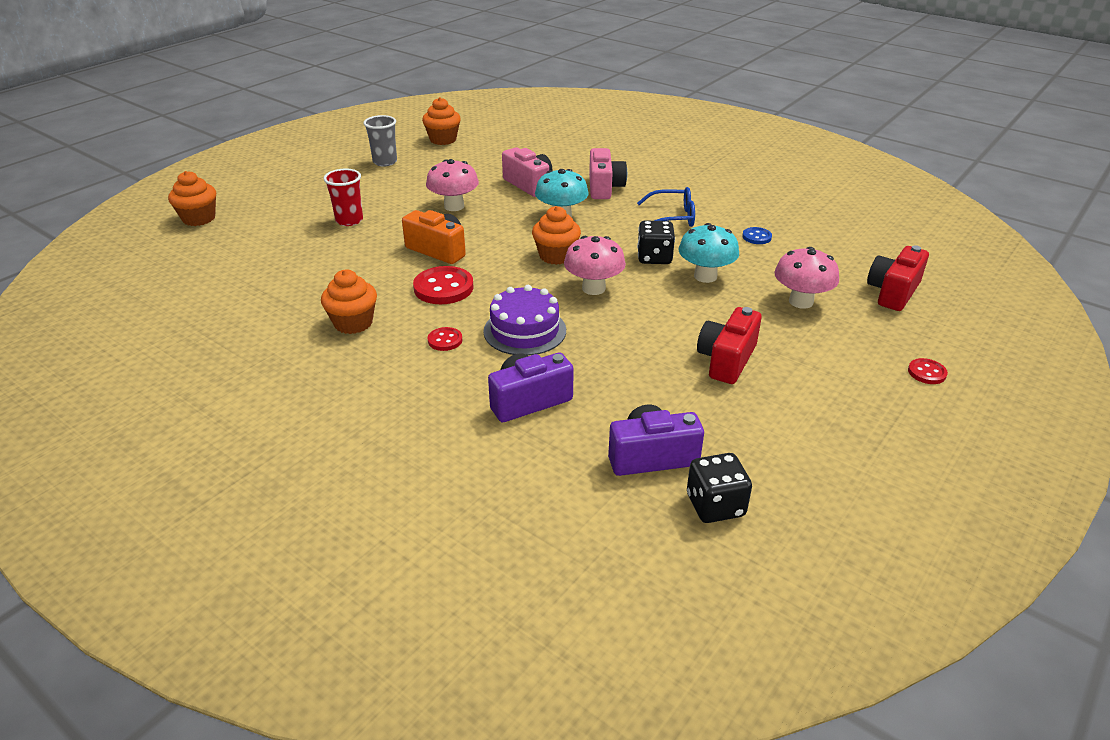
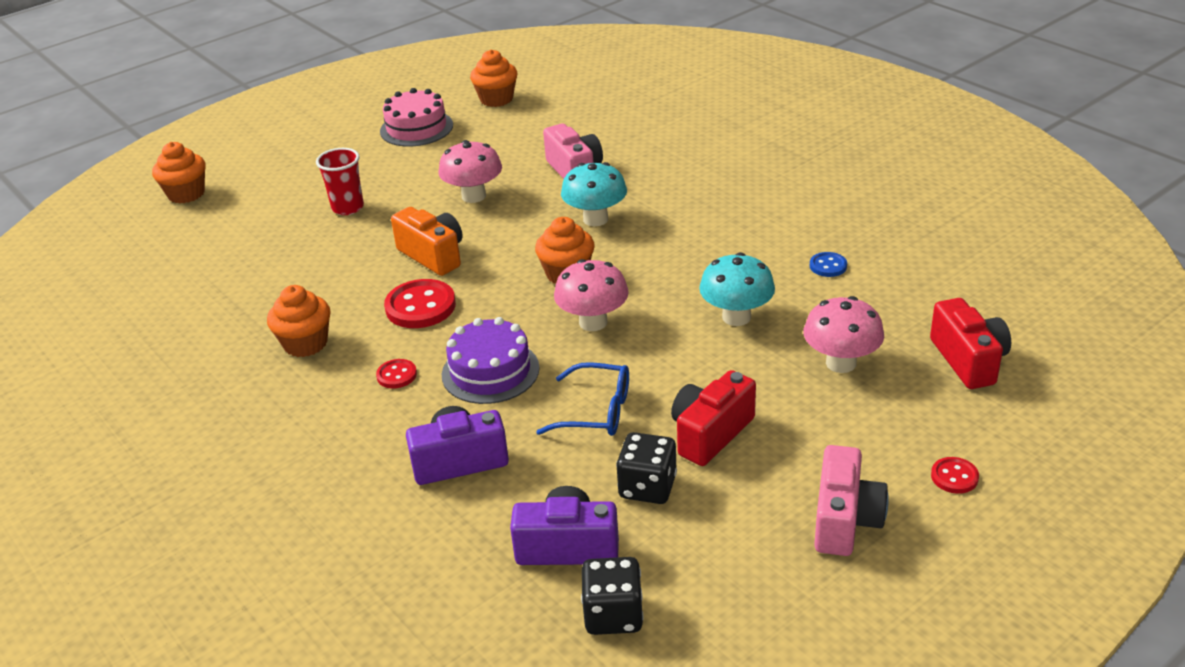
camera: 15 degrees right, 0 degrees up
(385, 162) = (416, 128): grey cup -> pink cake
(604, 187) = (665, 181): pink camera -> pink camera (844, 520)
(654, 257) = (685, 285): black dice -> black dice (647, 487)
(673, 217) = (733, 230): blue glasses -> blue glasses (597, 411)
(893, 292) = (968, 360): red camera -> red camera turned 120 degrees clockwise

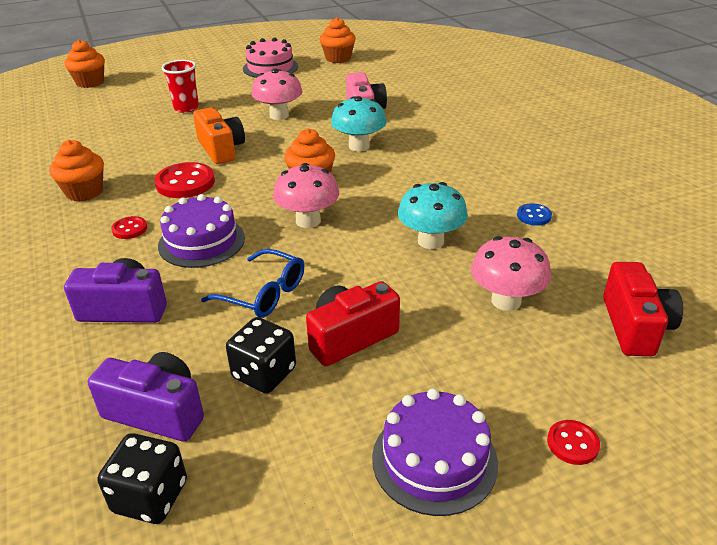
camera: 15 degrees right, 0 degrees up
(844, 520) = (434, 460): pink camera -> purple cake

